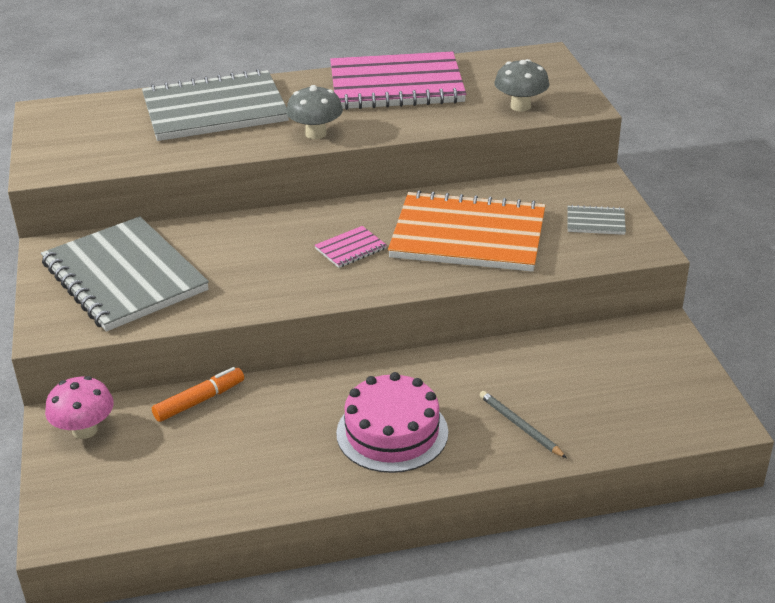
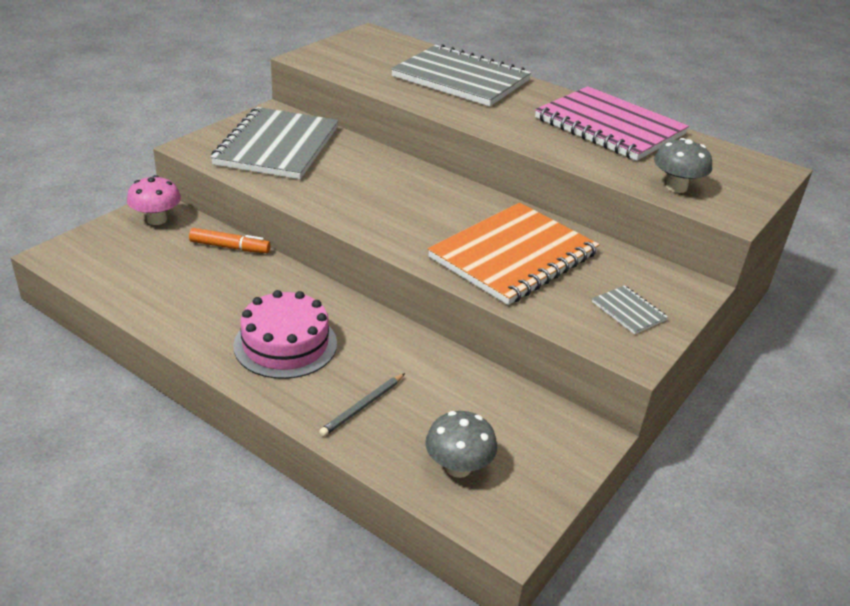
camera: 45 degrees right, 0 degrees up
(316, 134) = (491, 122): grey mushroom -> grey mushroom (458, 467)
(351, 249) = (423, 213): pink notebook -> none
(468, 235) = (513, 256): orange notebook -> orange notebook turned 75 degrees clockwise
(520, 426) = (363, 406): grey pencil -> grey pencil turned 150 degrees counterclockwise

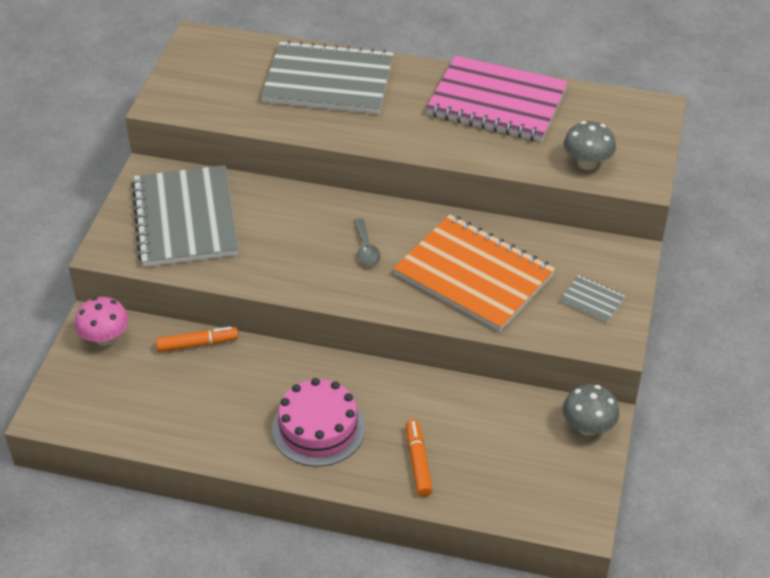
camera: 20 degrees left, 10 degrees up
(363, 406) = (418, 462): grey pencil -> orange marker
(421, 208) = (366, 249): none -> grey spoon
(458, 467) = (519, 485): grey mushroom -> grey mushroom (588, 427)
(513, 256) = (474, 275): orange notebook -> orange notebook turned 75 degrees counterclockwise

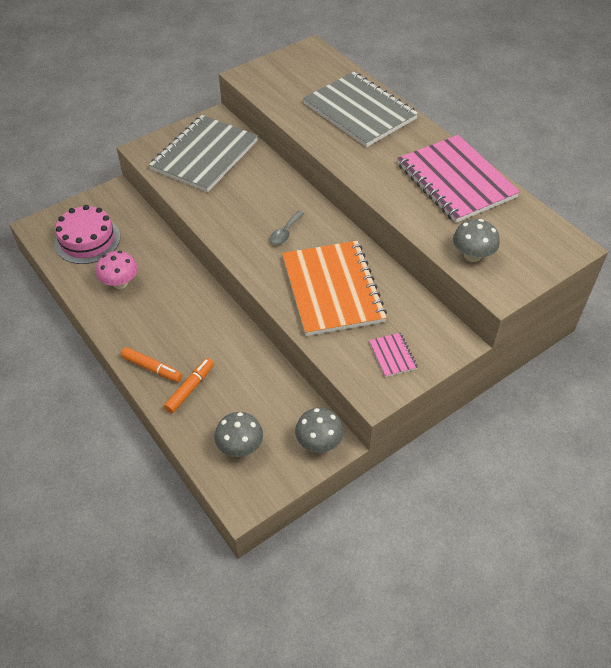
camera: 40 degrees right, 5 degrees up
(105, 338) = (112, 203): pink mushroom -> pink mushroom (120, 283)
(197, 344) = (153, 236): orange marker -> orange marker (152, 368)
(318, 428) = (159, 328): pink cake -> pink cake (87, 240)
(525, 479) = (240, 447): none -> grey mushroom
(592, 300) = (392, 355): grey notebook -> pink notebook

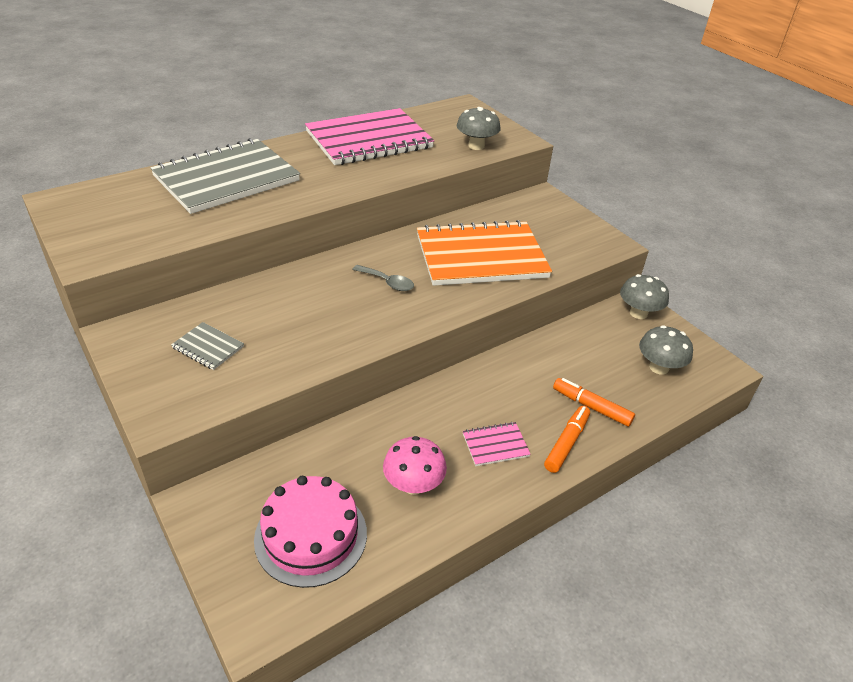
camera: 90 degrees left, 10 degrees down
(204, 155) = (208, 347): grey notebook -> grey notebook, size x0.40
(392, 355) = (565, 230): pink notebook -> pink notebook (495, 445)

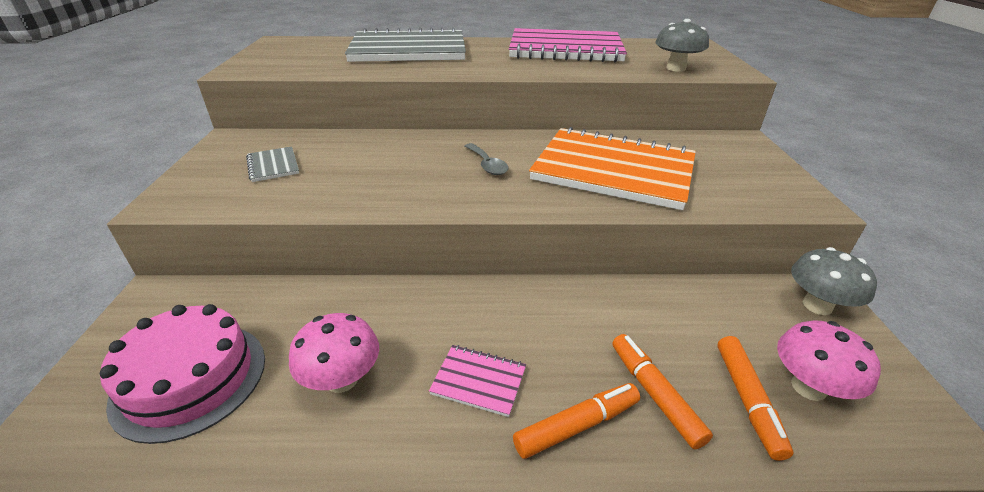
camera: 35 degrees right, 5 degrees down
(636, 388) = (747, 400): none -> orange marker
(659, 367) = (808, 387): grey mushroom -> pink mushroom

